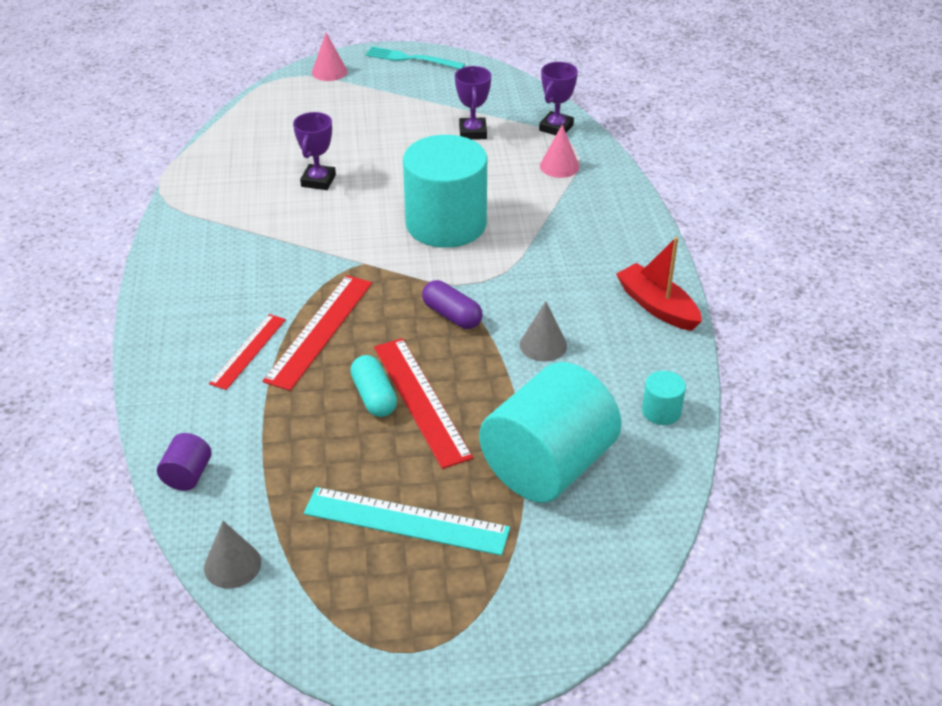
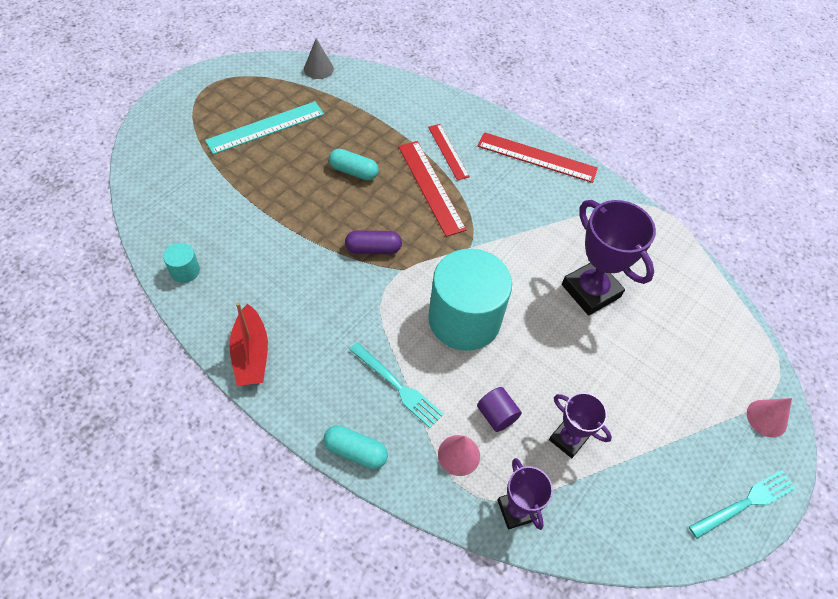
camera: 130 degrees right, 15 degrees up
(187, 475) = (386, 85): purple cylinder -> purple cylinder (496, 415)
(318, 181) = (590, 291): purple trophy -> purple trophy, size x1.71
(421, 400) = (327, 186): red ruler -> red ruler (537, 157)
(543, 345) = (297, 267): grey cone -> none
(547, 466) = (223, 195): turquoise cylinder -> none
(556, 220) = (397, 386): none -> turquoise fork
(633, 207) = (355, 451): none -> turquoise capsule
(657, 306) = (251, 354): red boat -> red boat turned 75 degrees clockwise

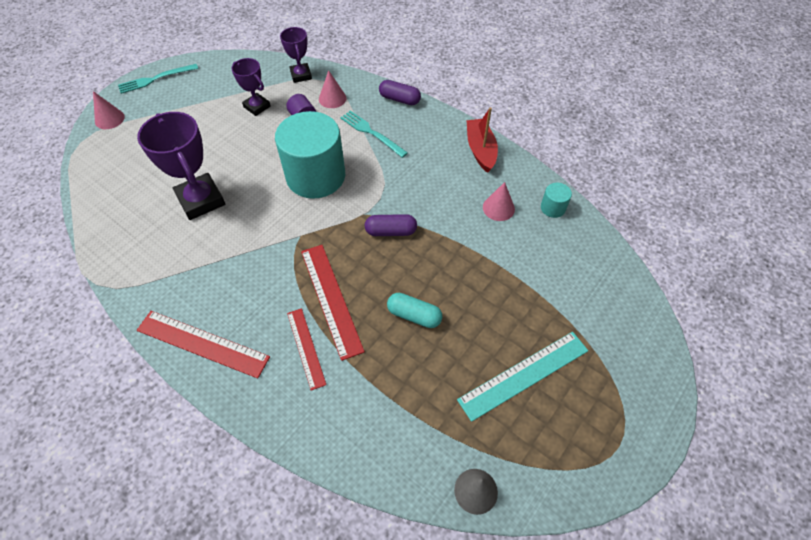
camera: 175 degrees left, 0 degrees up
(248, 272) = (498, 208): none -> pink cone
(355, 451) = (399, 99): turquoise capsule -> purple capsule

